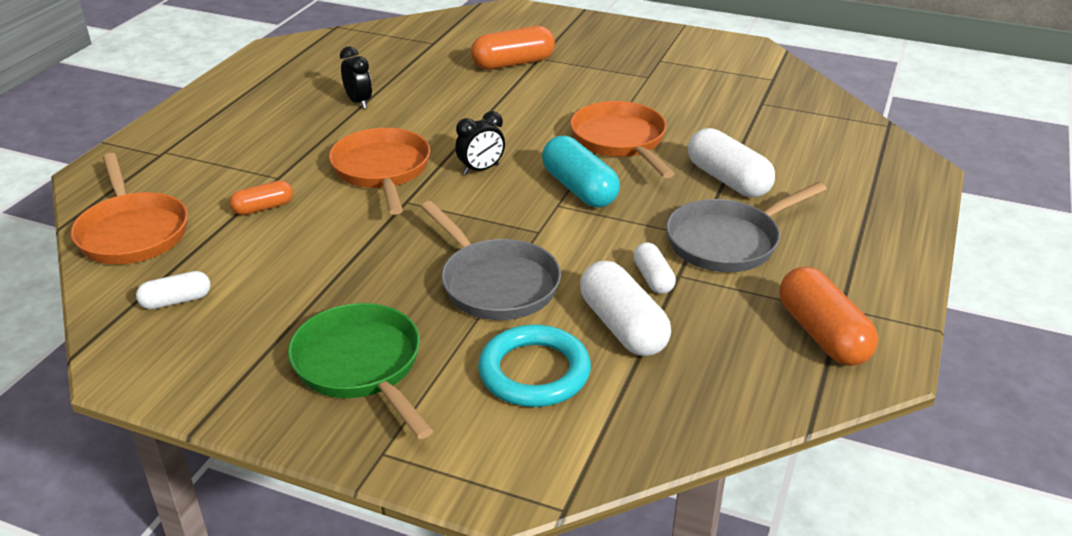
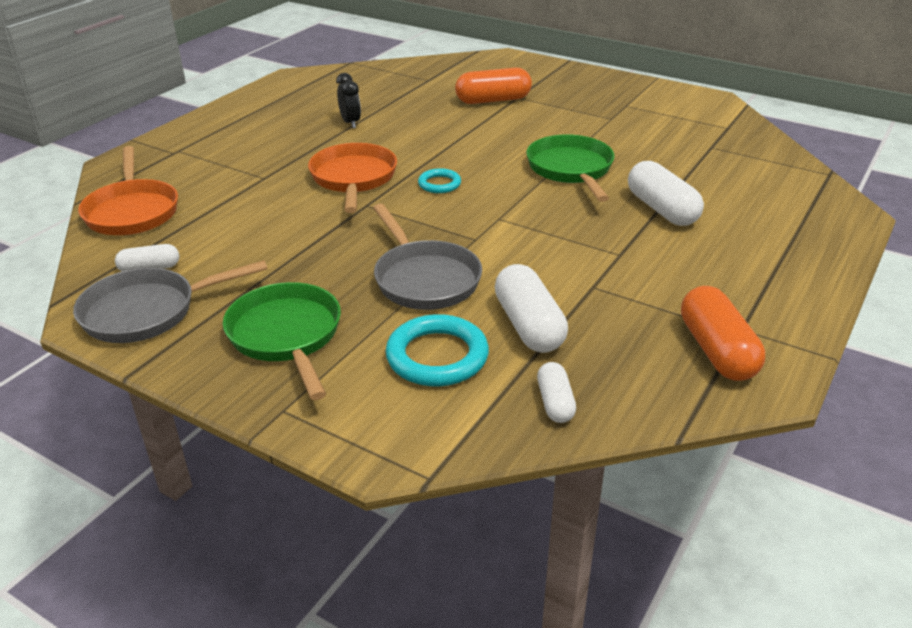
camera: 10 degrees right, 0 degrees up
(263, 208) = (244, 201): orange capsule -> none
(481, 169) = (439, 184): black clock -> turquoise ring
(579, 188) = (522, 206): turquoise capsule -> none
(620, 141) = (571, 170): orange pan -> green pan
(653, 278) = (568, 287): white capsule -> white capsule (555, 403)
(728, 241) = (647, 262): grey pan -> grey pan (147, 312)

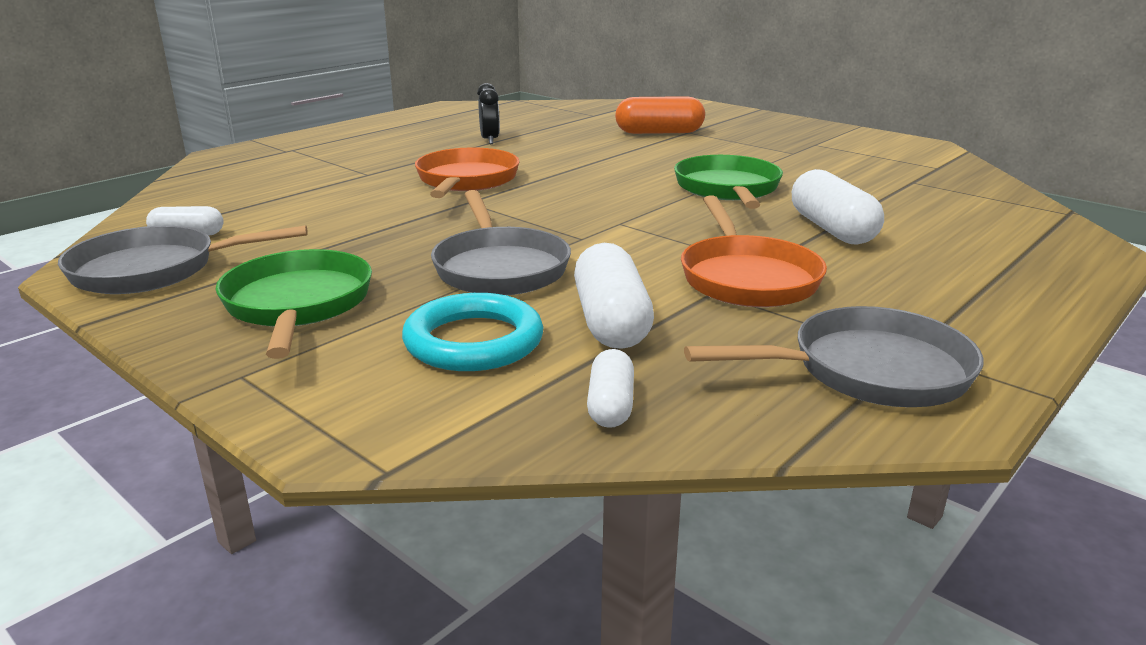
camera: 10 degrees right, 10 degrees down
(132, 211) = (207, 190): orange pan -> orange pan (746, 278)
(439, 184) = (563, 191): turquoise ring -> none
(716, 351) = (869, 371): orange capsule -> grey pan

